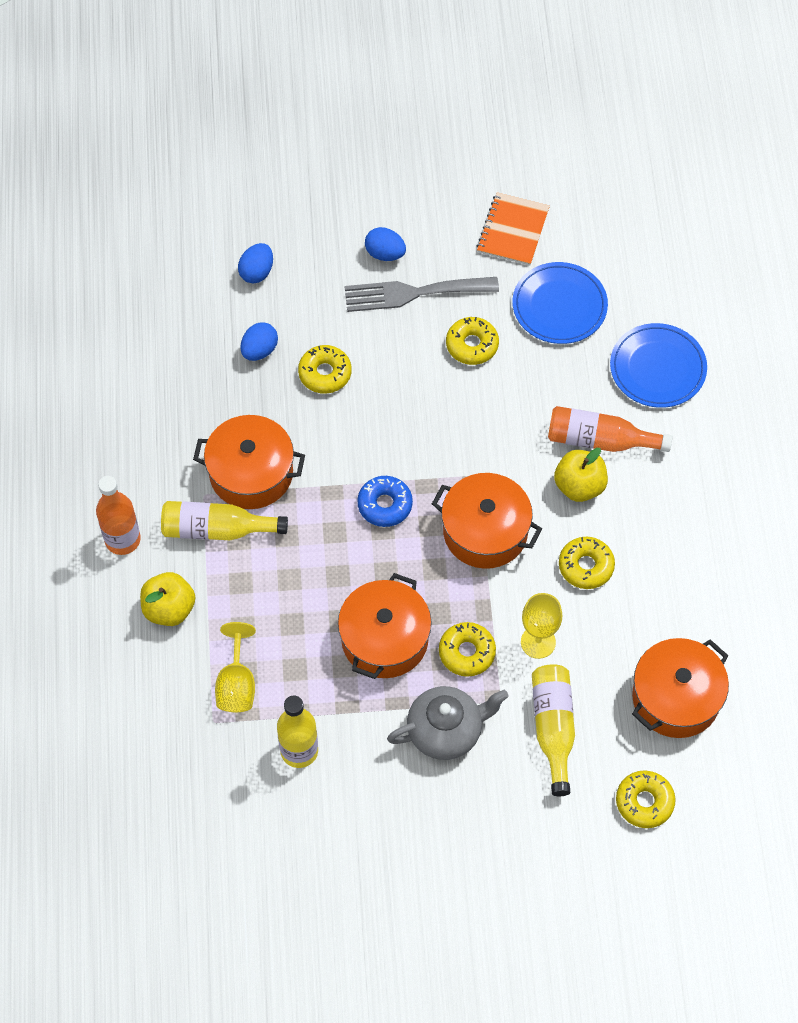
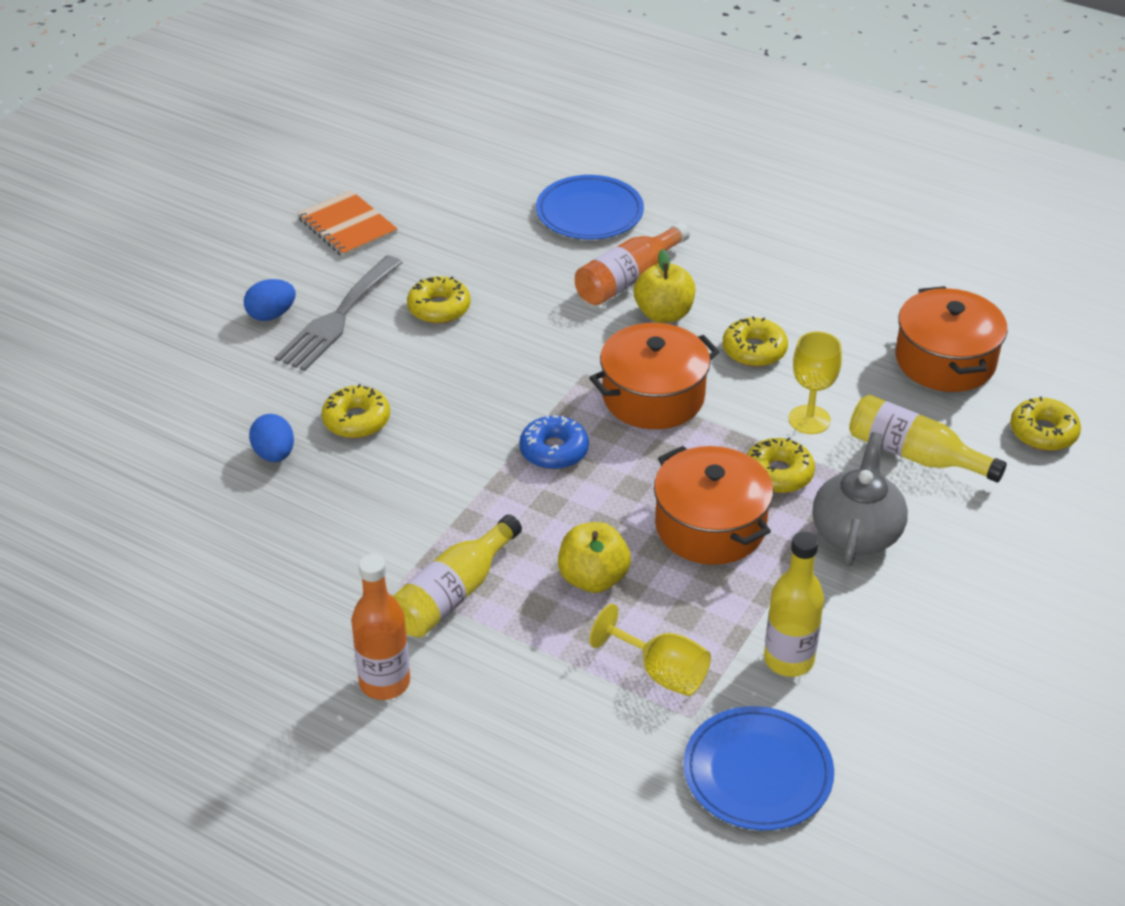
camera: 55 degrees left, 20 degrees down
(169, 609) = (513, 684): yellow apple -> yellow apple (593, 578)
(251, 473) = (413, 532): orange pot -> none
(257, 272) = (181, 411): blue egg -> none
(559, 306) = (460, 237): blue plate -> blue plate (757, 772)

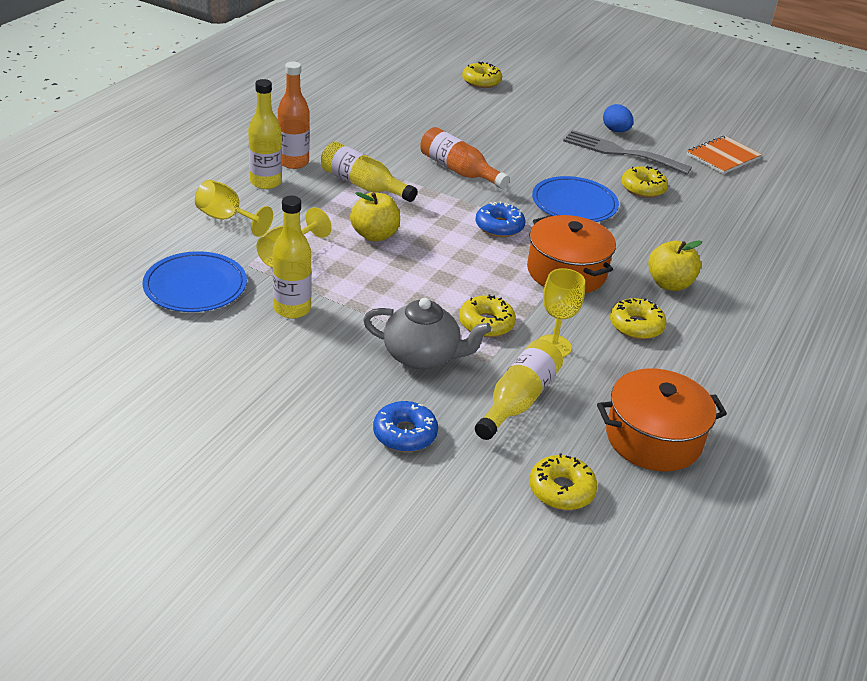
camera: 85 degrees right, 5 degrees down
(274, 454) = (483, 131): blue egg -> none
(356, 420) = (518, 157): yellow donut -> yellow donut (481, 81)
(453, 714) = (266, 182): none -> yellow bottle
(570, 754) = (227, 219): none -> yellow goblet
(589, 212) = (790, 257): blue plate -> blue plate (574, 204)
(628, 279) = (708, 270): orange bottle -> orange bottle (459, 171)
(710, 526) = (426, 286): orange pot -> none
(998, 548) = (405, 434): none -> blue donut

